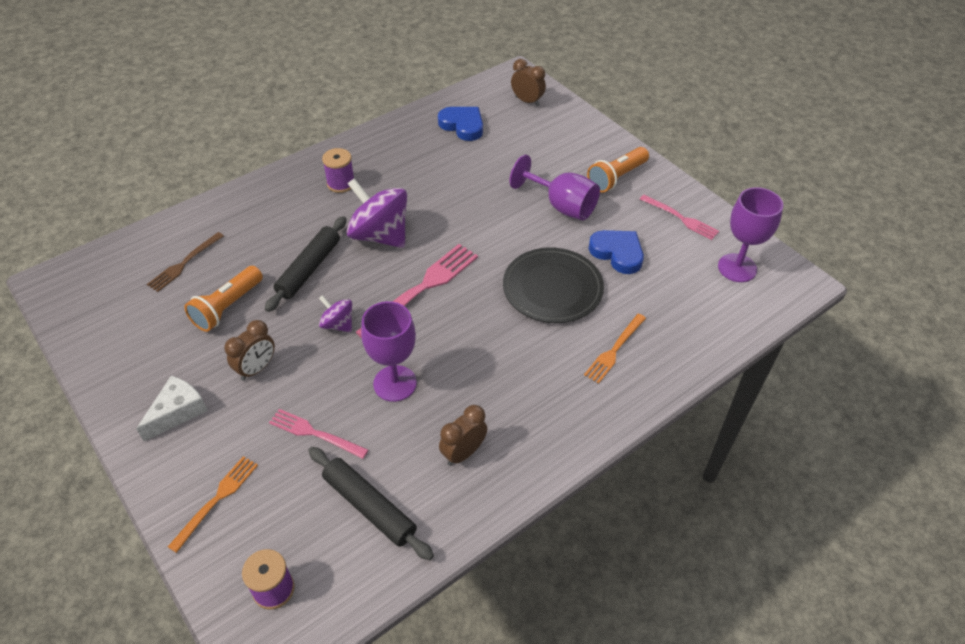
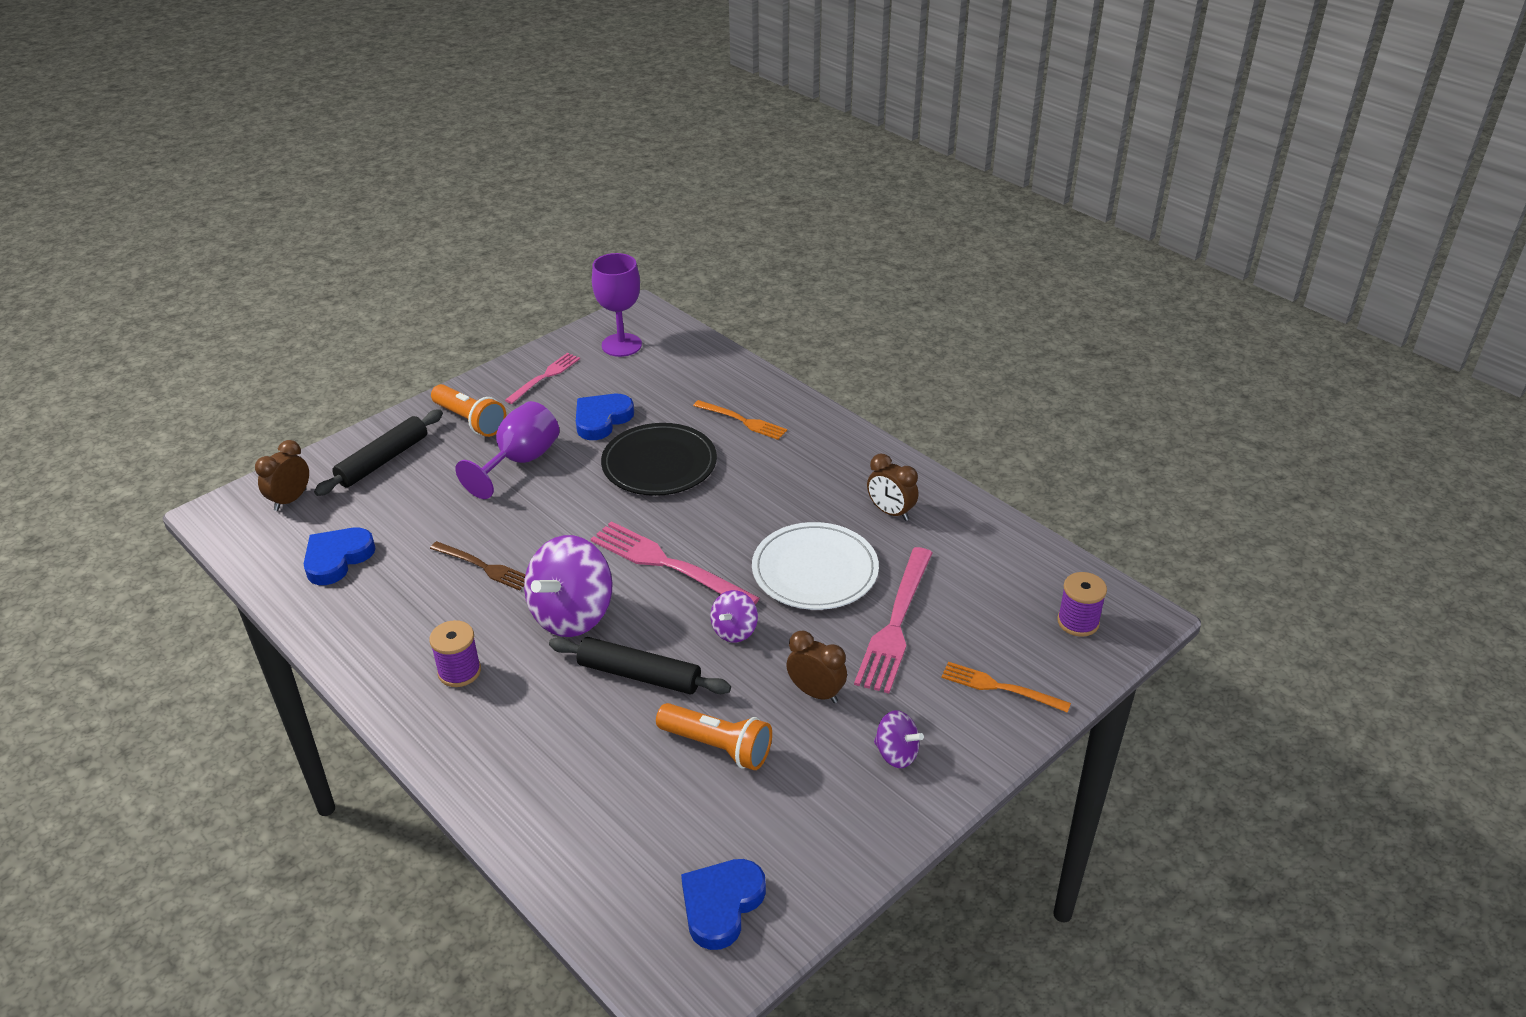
camera: 95 degrees left, 10 degrees down
(101, 301) = (721, 905): none -> blue heart
(178, 412) = (896, 754): white cheese -> purple spinning top
(184, 263) = (635, 820): brown fork -> brown fork (483, 567)
(315, 433) = (895, 624): pink fork -> pink fork, size x1.66
(369, 506) = (970, 569): black rolling pin -> black rolling pin (383, 460)
(395, 383) = (815, 570): purple goblet -> white plate

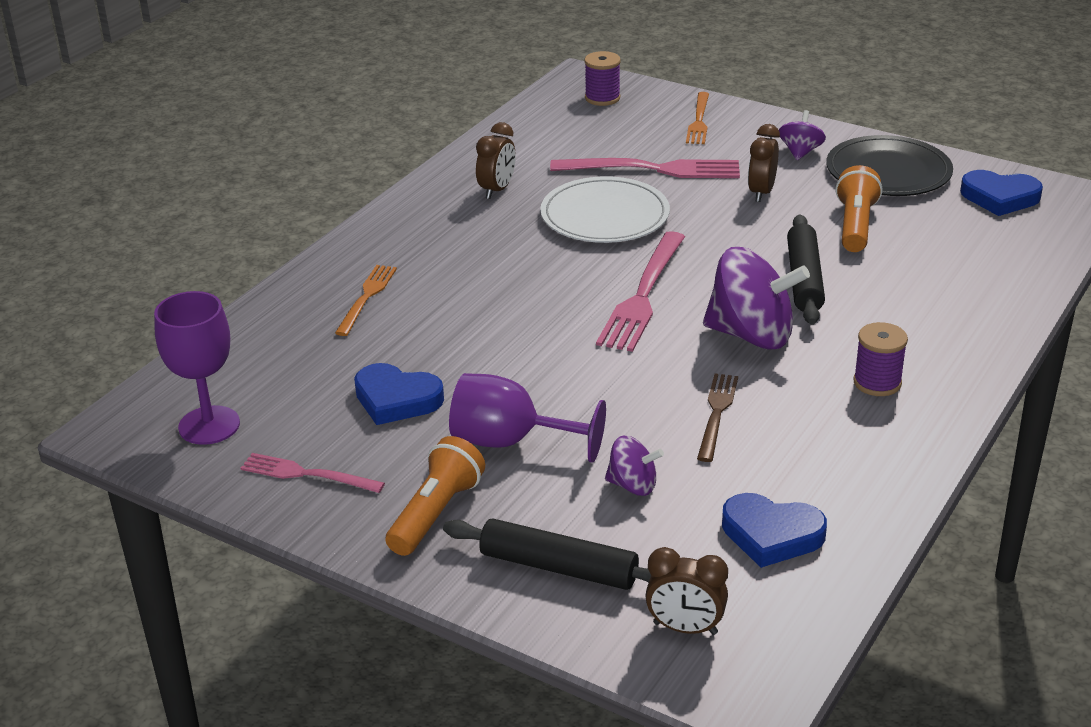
camera: 105 degrees left, 5 degrees down
(659, 464) = (472, 337): black plate -> black plate (888, 172)
(734, 631) = (713, 242): purple spinning top -> purple spinning top (633, 485)

